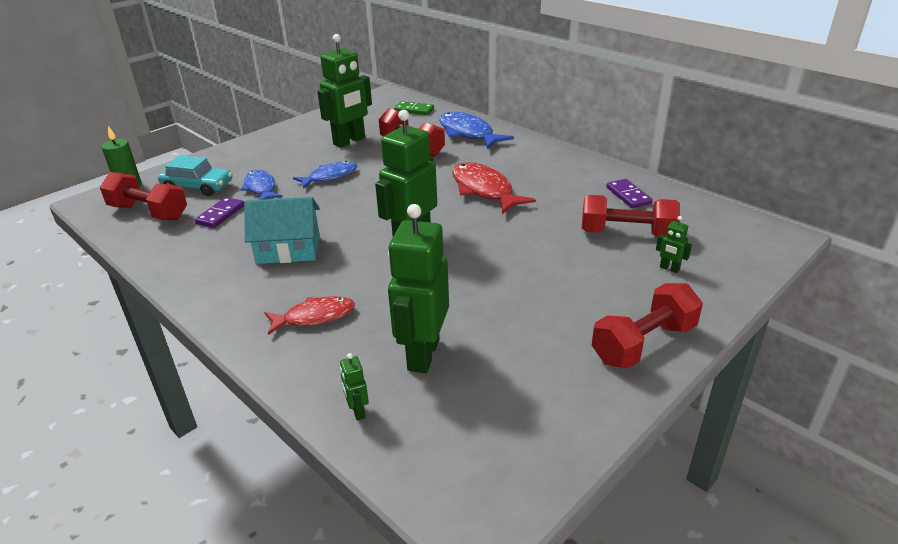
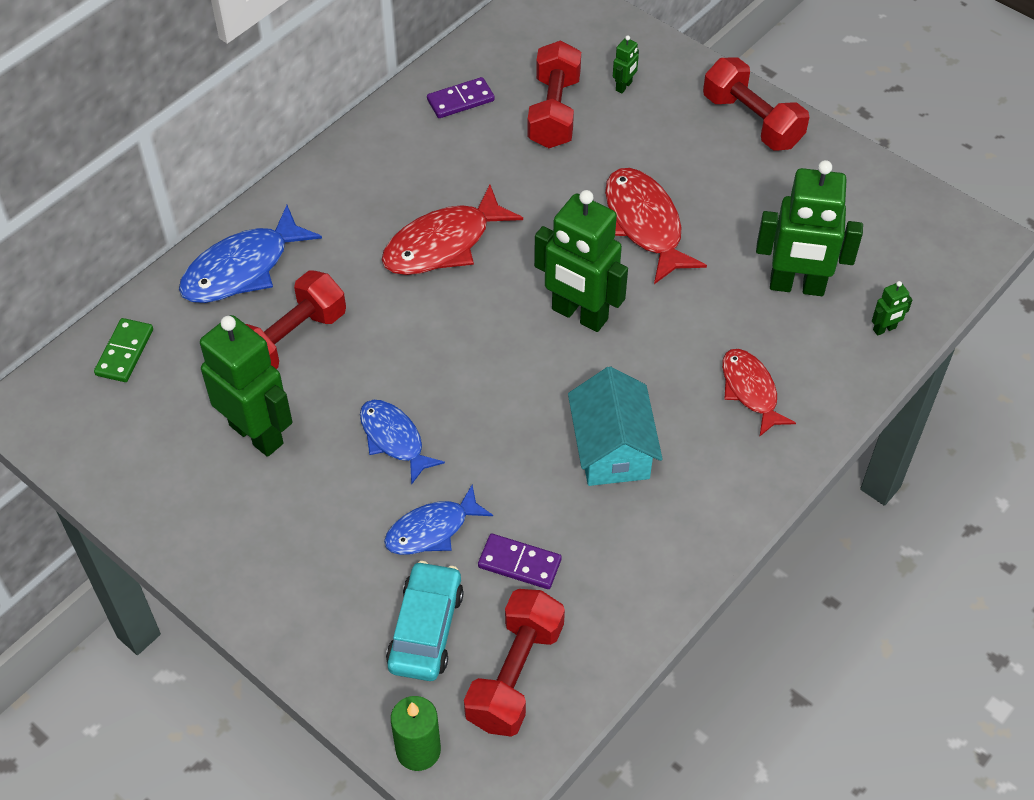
camera: 95 degrees left, 20 degrees up
(502, 272) = (644, 224): none -> red fish

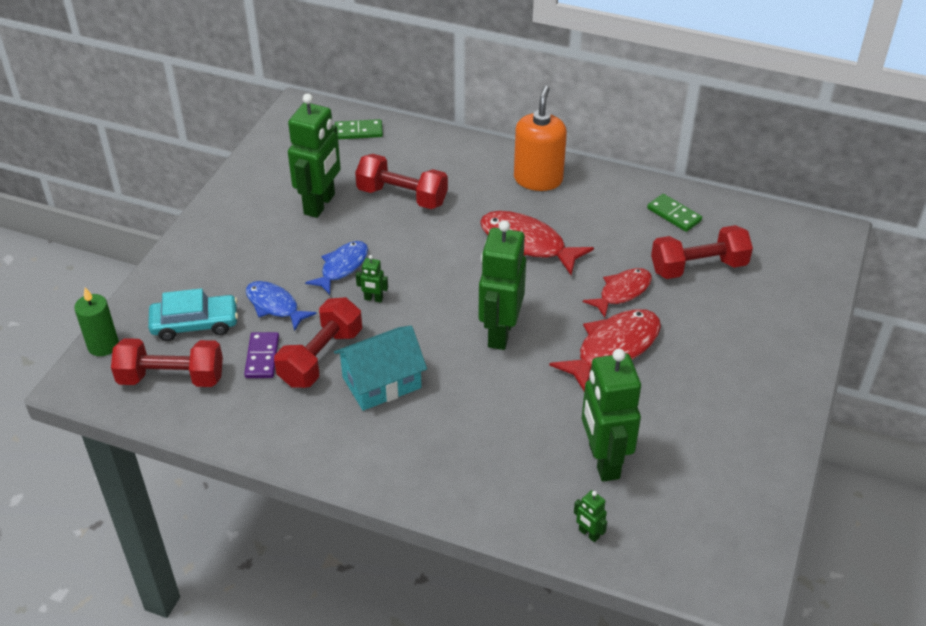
camera: 70 degrees right, 10 degrees down
(242, 268) = (451, 158): blue fish -> none
(332, 197) = (538, 179): none -> orange soap dispenser
(460, 100) = (674, 215): purple domino -> green domino
(624, 86) = (756, 300): green robot -> green robot (373, 299)
(750, 390) = (475, 453): red fish -> red fish (622, 292)
(752, 121) = (775, 390): red dumbbell -> red dumbbell (321, 357)

